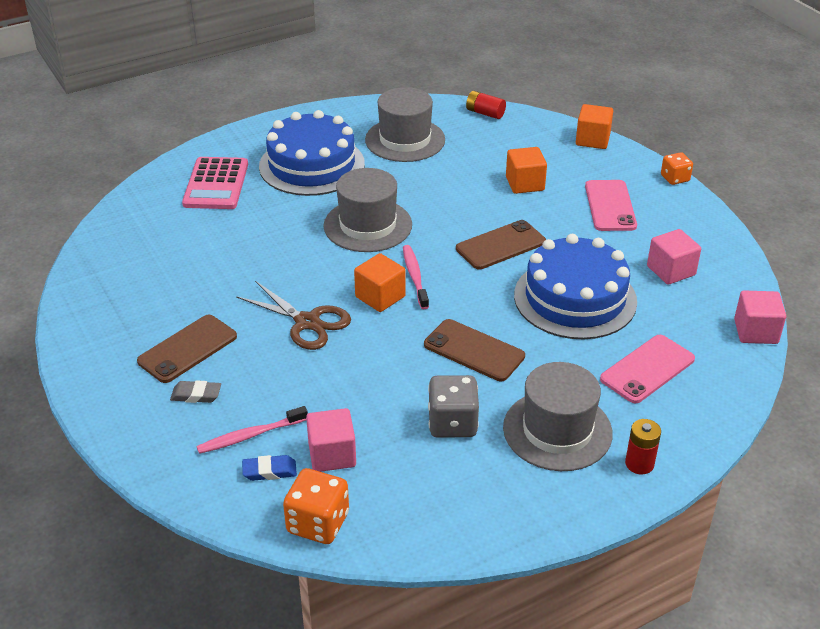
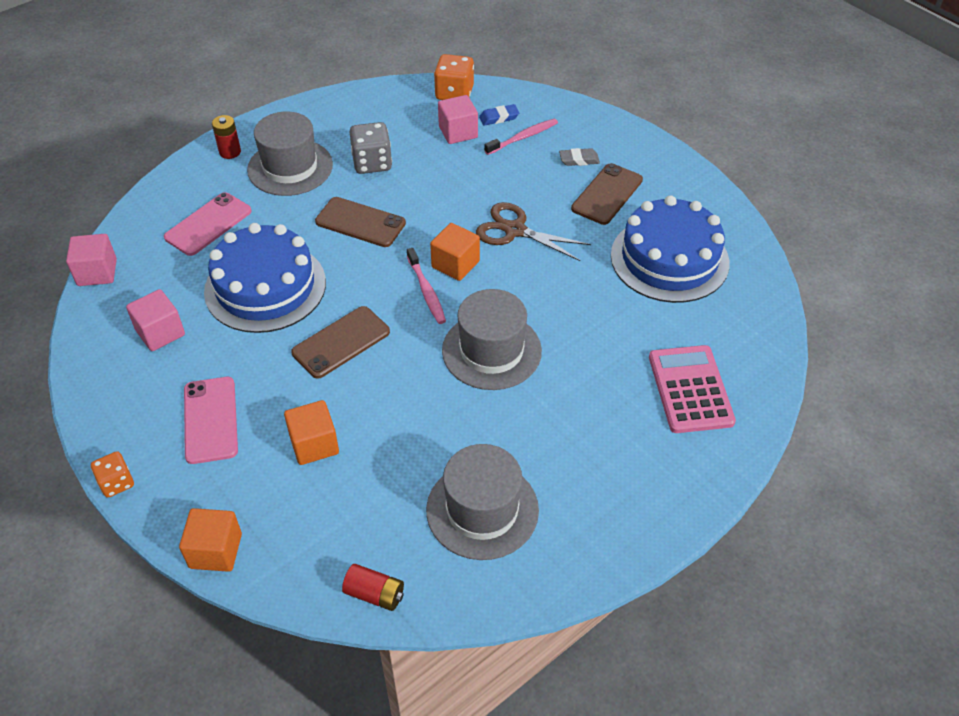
camera: 170 degrees right, 10 degrees up
(312, 165) = (590, 440): blue cake -> blue cake (669, 259)

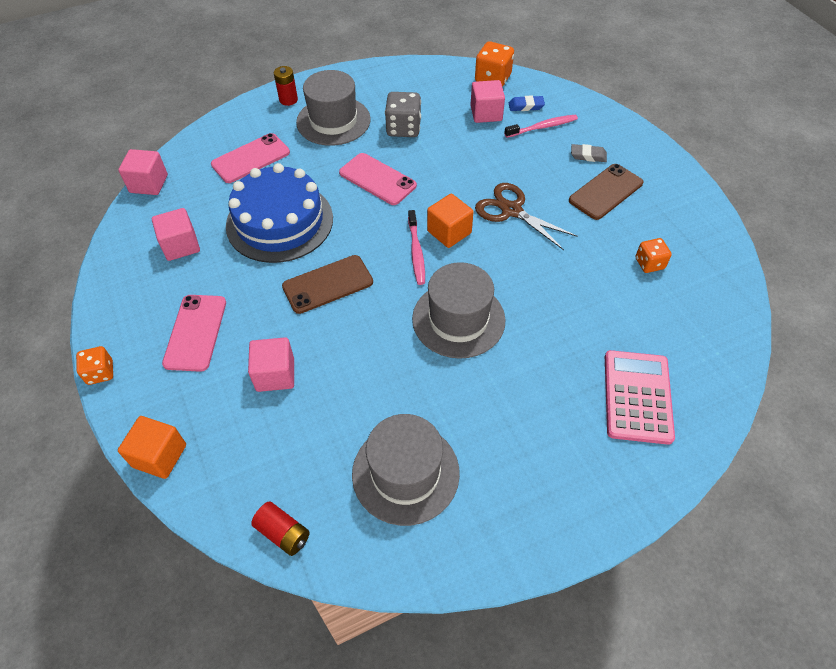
camera: 15 degrees right, 5 degrees up
(314, 444) = (275, 374): orange cube -> pink cube
(360, 222) = (377, 179): brown phone -> pink phone
(669, 259) = (649, 263): blue cake -> orange dice

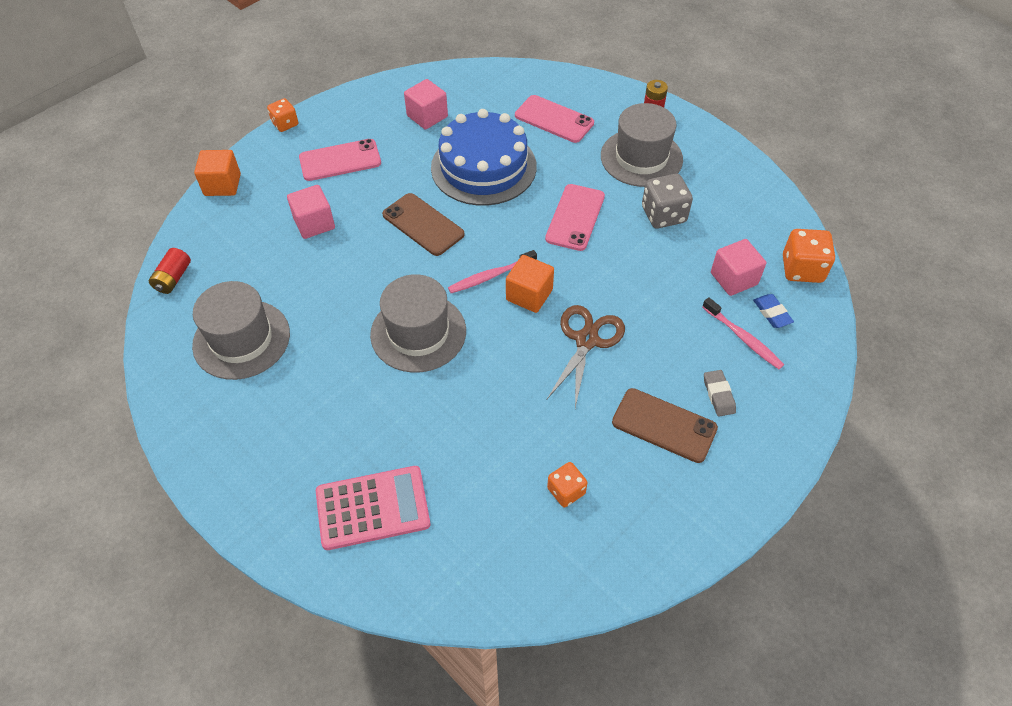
camera: 70 degrees right, 0 degrees up
(149, 184) = (488, 70): pink cube -> none

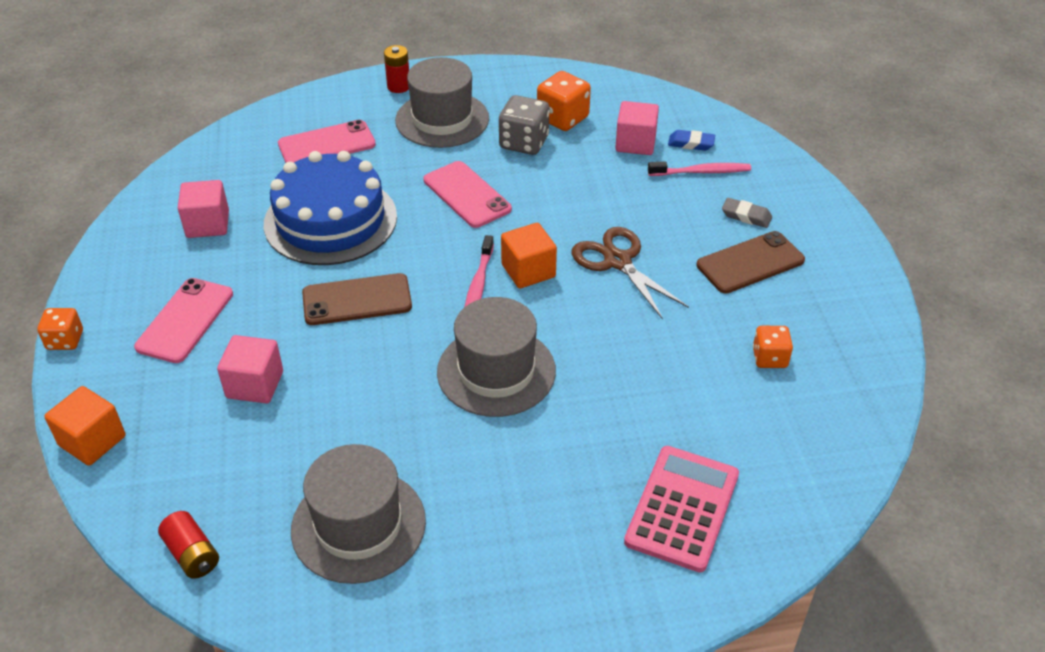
camera: 55 degrees left, 10 degrees down
(802, 269) = (662, 104): orange dice -> orange dice (562, 118)

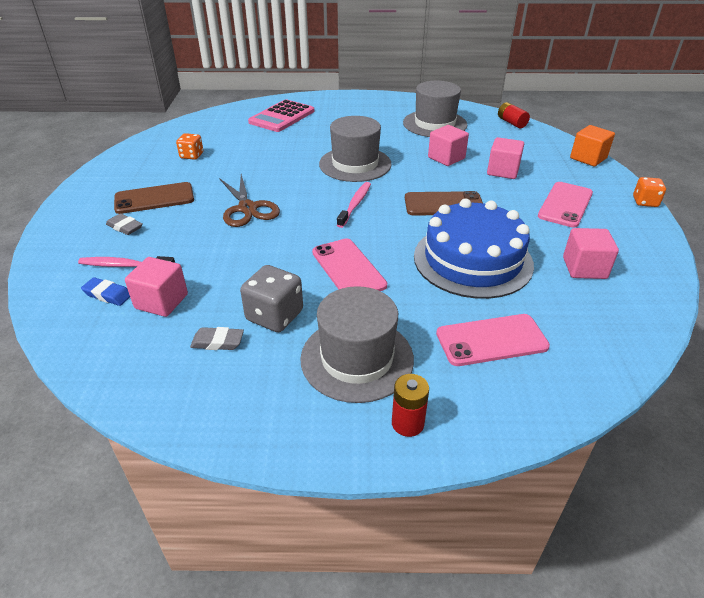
camera: 170 degrees left, 5 degrees down
(344, 408) = (446, 158): none -> pink cube
(528, 271) = (316, 209): orange cube -> none
(562, 118) = (217, 342): orange dice -> grey eraser

